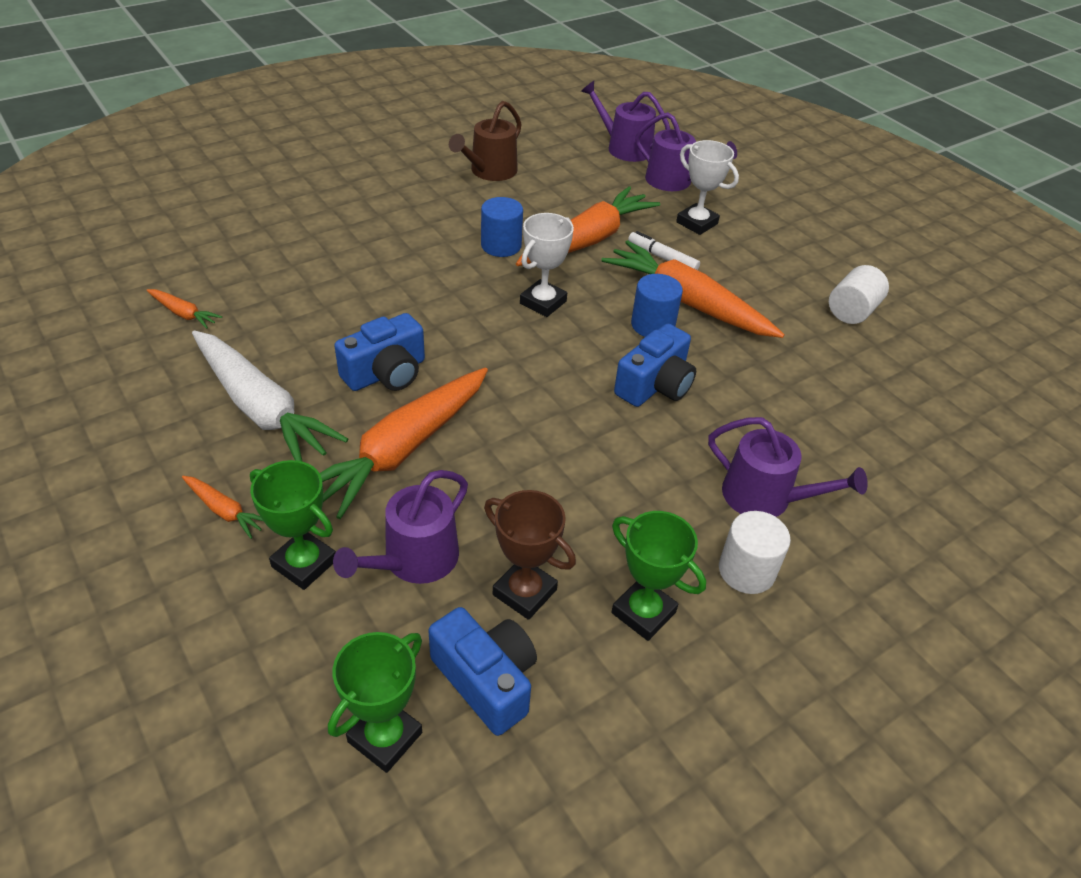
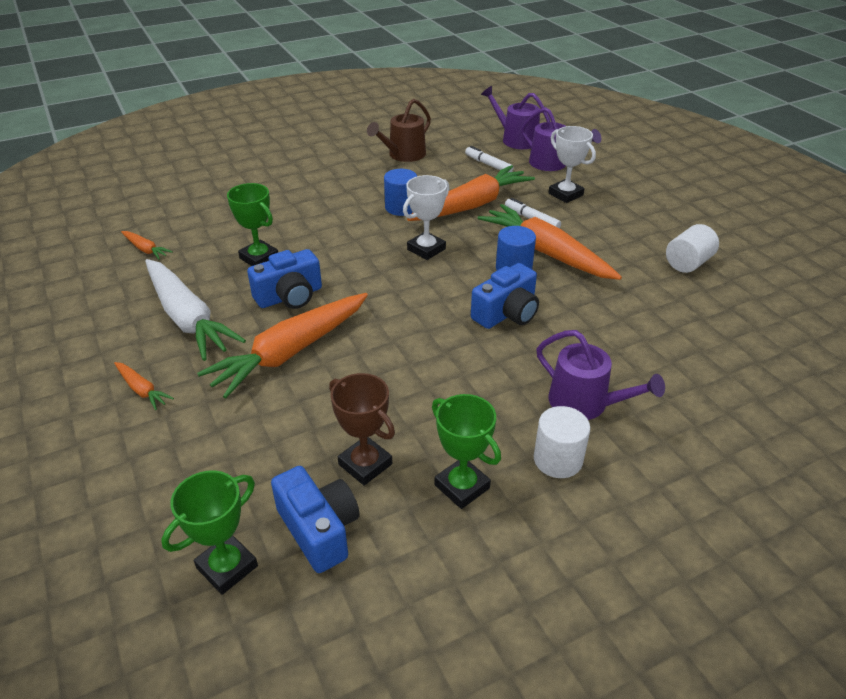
camera: 10 degrees right, 5 degrees down
(304, 563) = (193, 432): green trophy -> green trophy (259, 258)
(414, 560) = (281, 434): purple watering can -> none
(597, 183) = (488, 165): none -> white marker

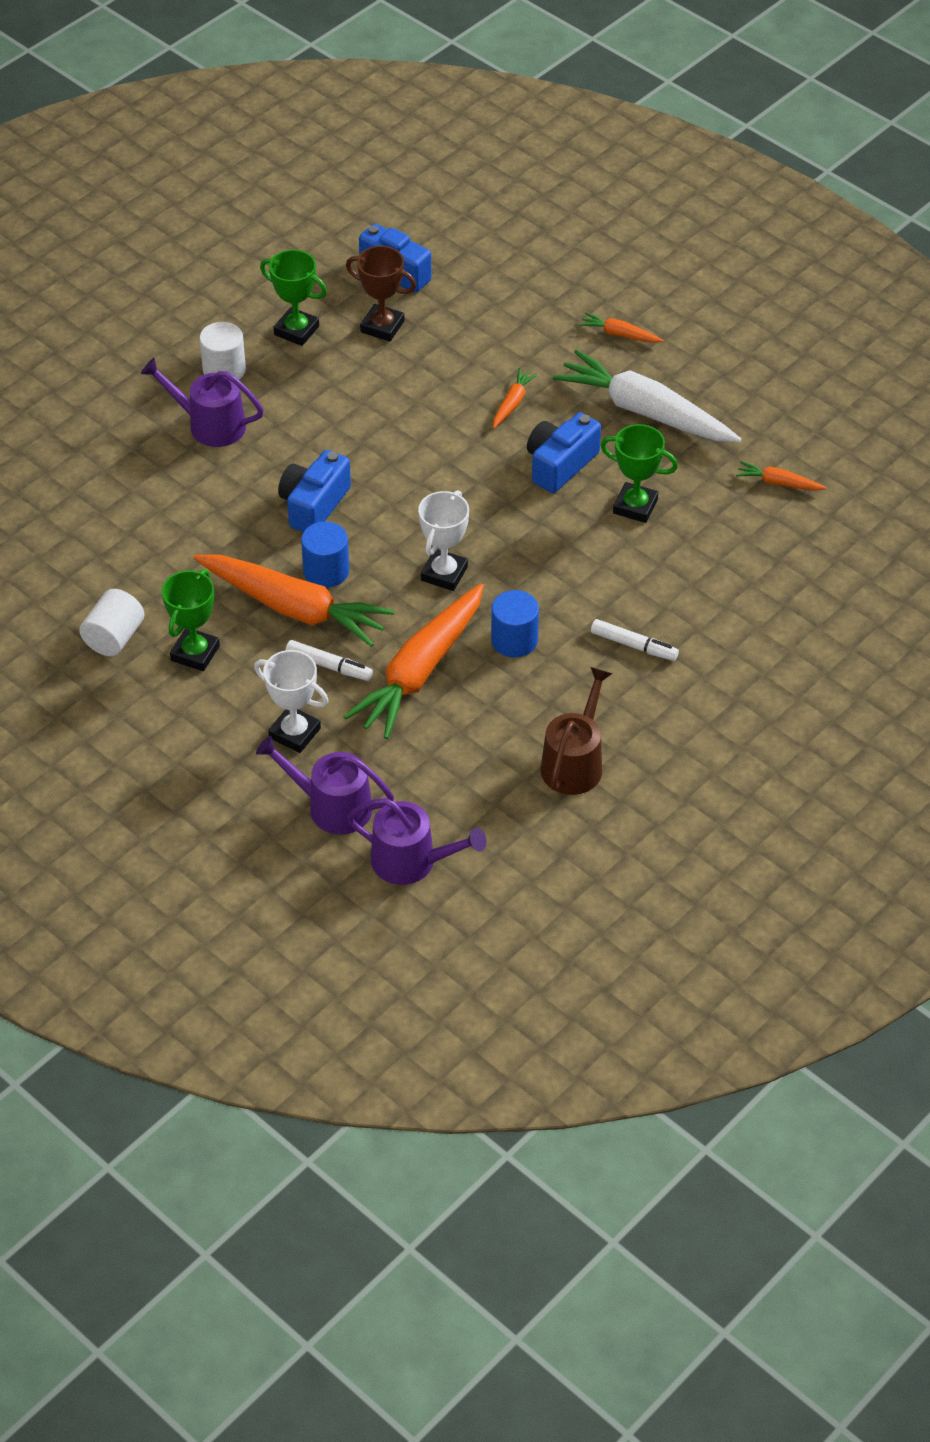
camera: 160 degrees right, 10 degrees up
(227, 567) = (441, 241): green trophy -> green trophy (195, 653)
(290, 352) = (512, 403): orange carrot -> orange carrot, size x0.44
(488, 165) = (432, 775): white marker -> white marker (634, 645)

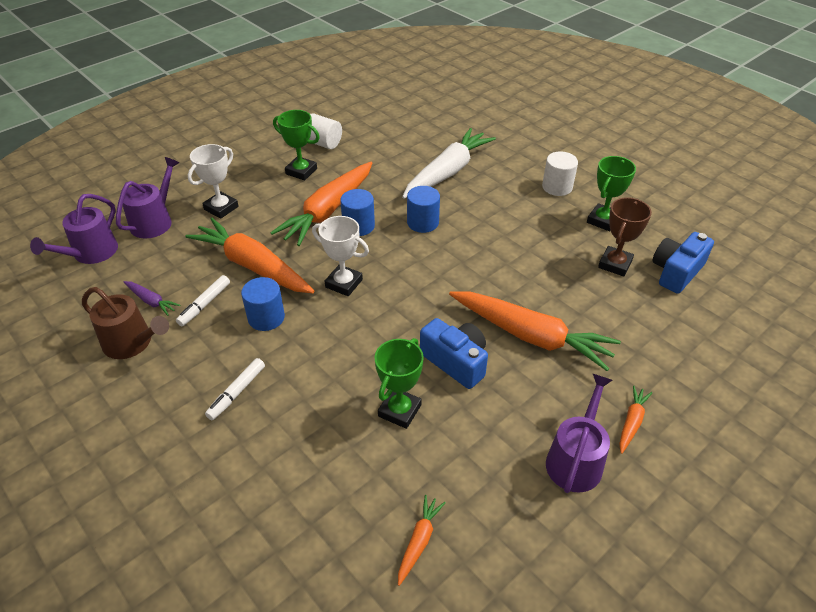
camera: 95 degrees right, 5 degrees down
(210, 425) = (502, 180): purple watering can -> purple watering can (576, 460)
(314, 505) = (423, 222): blue camera -> blue cylinder
(329, 666) = (272, 224): white marker -> white marker (204, 304)
(500, 763) = (151, 301): none -> purple carrot
(512, 403) = (531, 336): orange carrot -> orange carrot, size x2.29
(645, 411) = (524, 431): white carrot -> white carrot (448, 172)

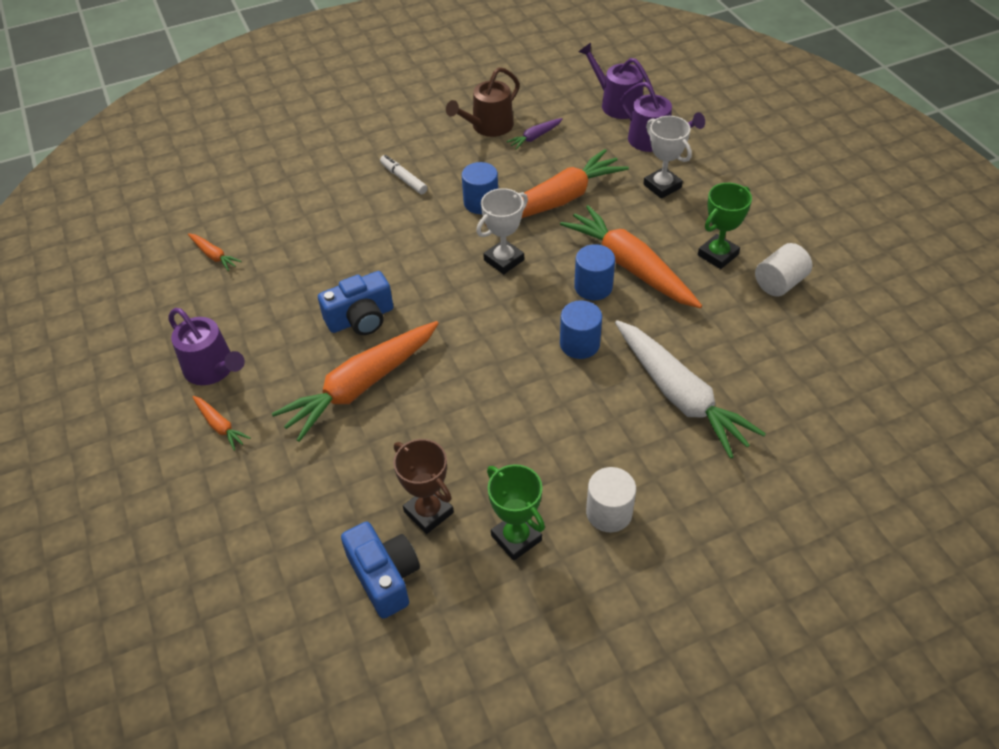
camera: 110 degrees right, 5 degrees up
(204, 304) = (516, 167): white marker -> none
(399, 411) = (330, 269): green trophy -> none

